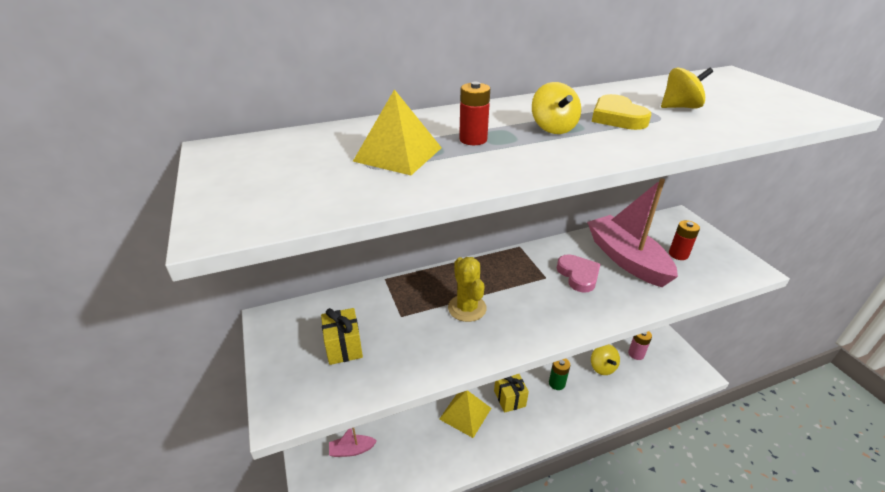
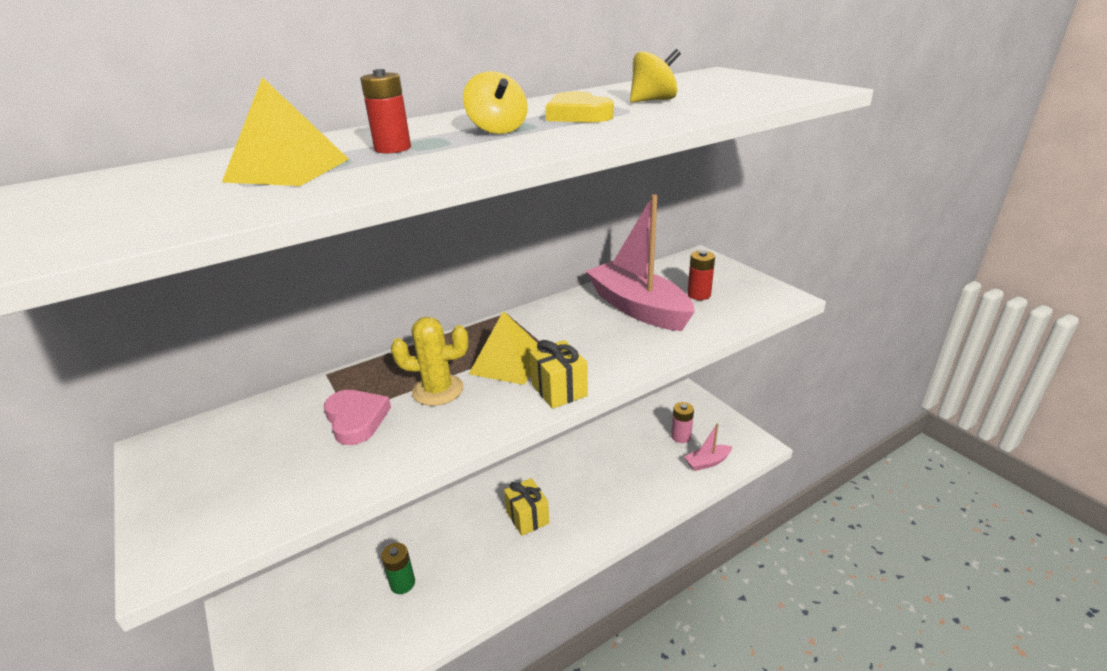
camera: 10 degrees left, 5 degrees down
(344, 347) = (265, 462): yellow gift -> yellow gift (559, 390)
(352, 450) = (313, 625): pink boat -> pink boat (707, 462)
(465, 413) = (470, 547): yellow pyramid -> yellow pyramid (508, 362)
(467, 308) = (438, 390): yellow cactus -> yellow cactus turned 60 degrees counterclockwise
(557, 383) = (587, 488): green battery -> green battery (402, 583)
(578, 275) = (580, 333): pink heart -> pink heart (356, 419)
(602, 367) = (641, 459): yellow spinning top -> none

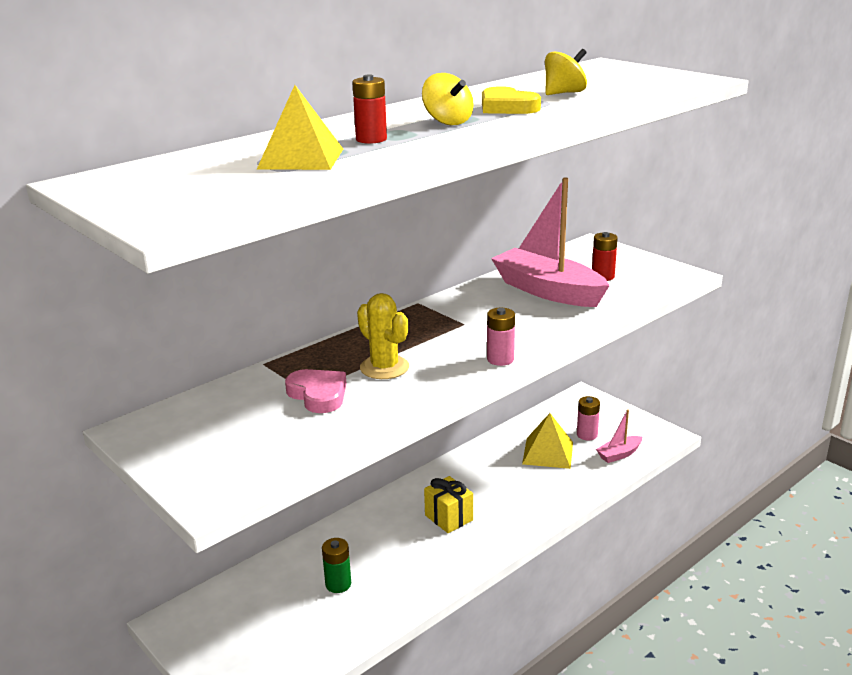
camera: 10 degrees left, 5 degrees down
(438, 390) = (384, 367): yellow cactus -> yellow cactus turned 60 degrees clockwise
(508, 362) = (441, 342): yellow pyramid -> yellow pyramid (548, 453)
(559, 390) = (500, 359): yellow gift -> pink battery

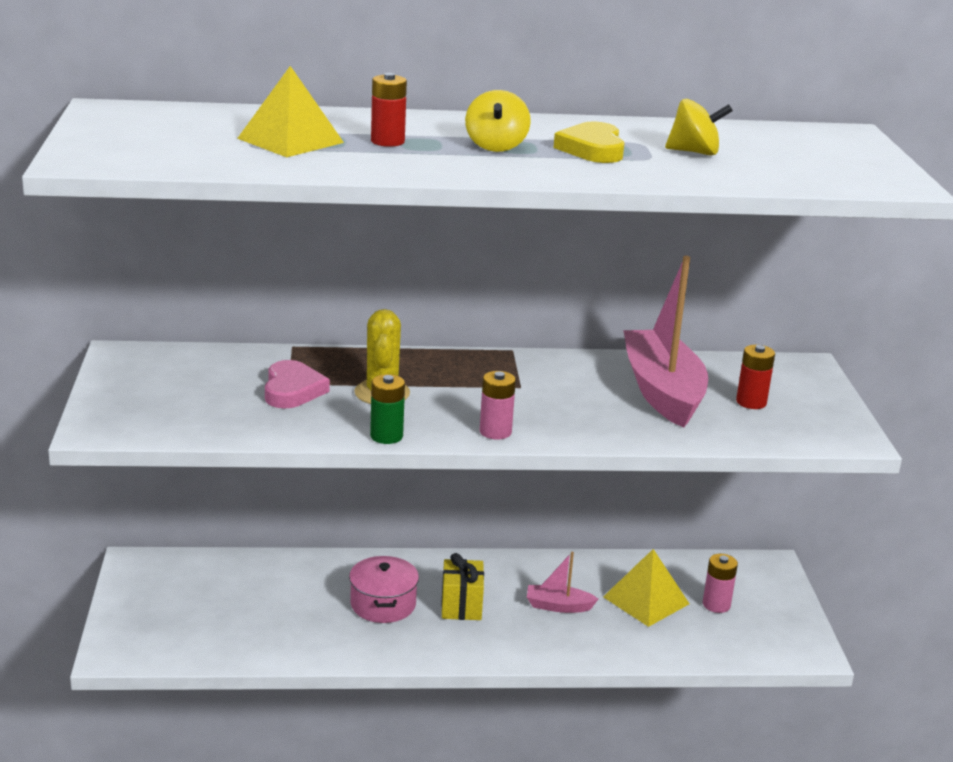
camera: 35 degrees right, 0 degrees up
(338, 584) = (293, 607): green battery -> green battery (386, 436)
(397, 546) = (383, 604): none -> pink pot
(619, 454) = (724, 641): pink boat -> pink boat (558, 606)

